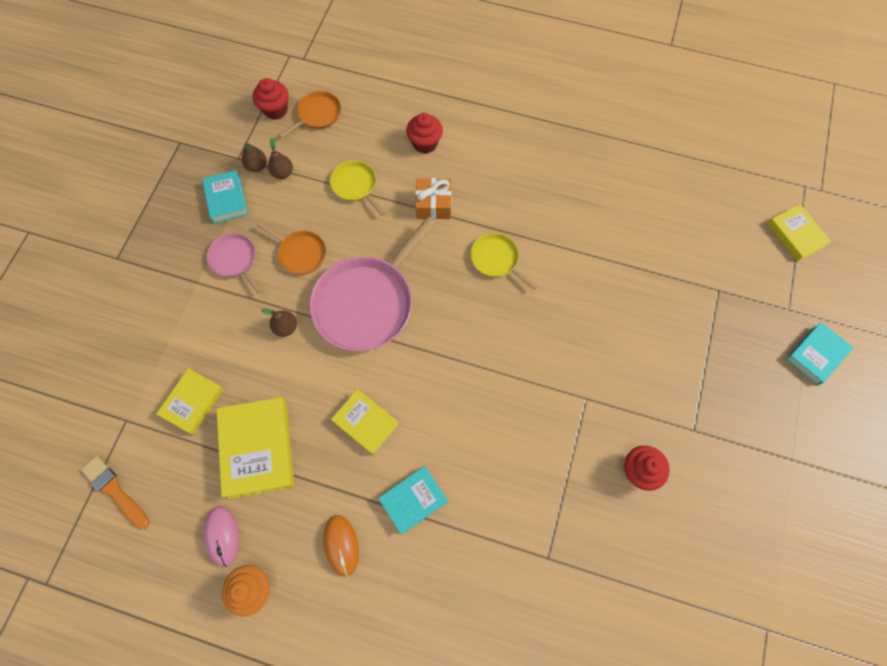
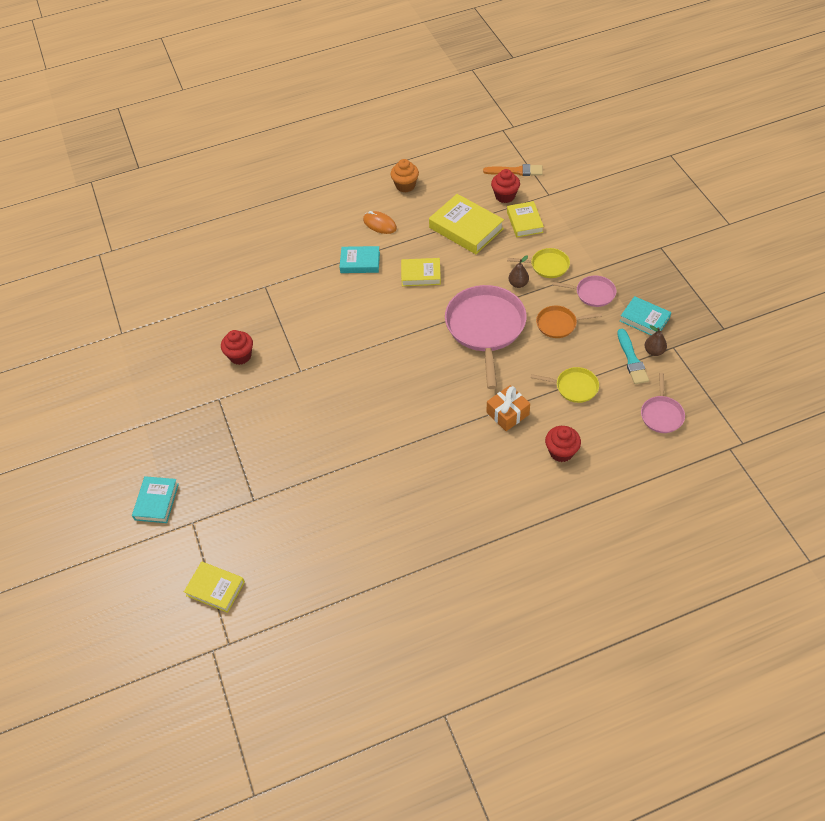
camera: 145 degrees right, 15 degrees down
(222, 536) = (443, 191): pink mouse -> none
(275, 110) = (694, 395): red cupcake -> red cupcake (505, 196)
(283, 173) = (632, 359): brown pear -> turquoise brush
(317, 115) = (661, 414): orange pan -> pink pan
(413, 500) = (360, 262): turquoise book -> turquoise book turned 75 degrees clockwise
(496, 259) = (428, 409): yellow pan -> yellow pan (547, 265)

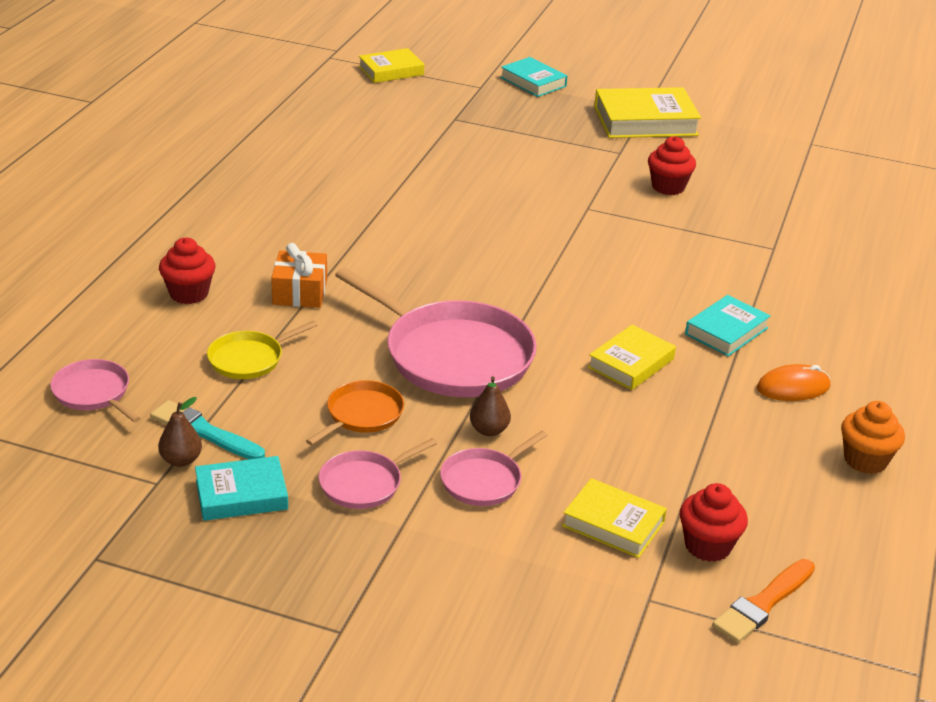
camera: 125 degrees right, 20 degrees down
(466, 228) = (678, 457): yellow book -> yellow book (645, 121)
(547, 265) = (484, 480): yellow pan -> pink pan

